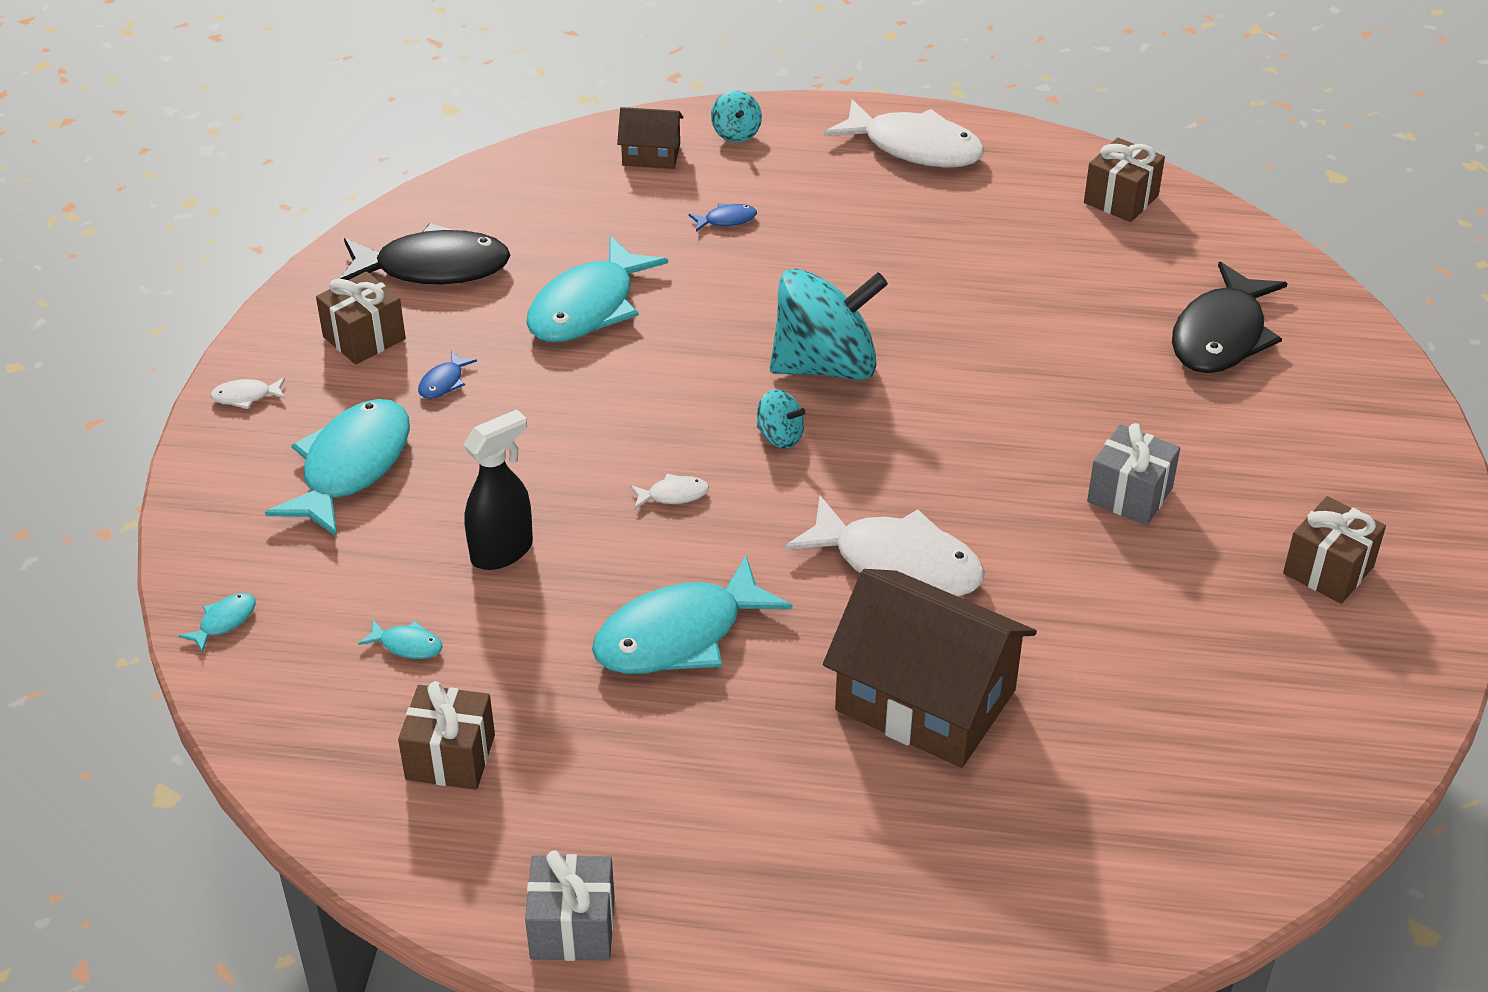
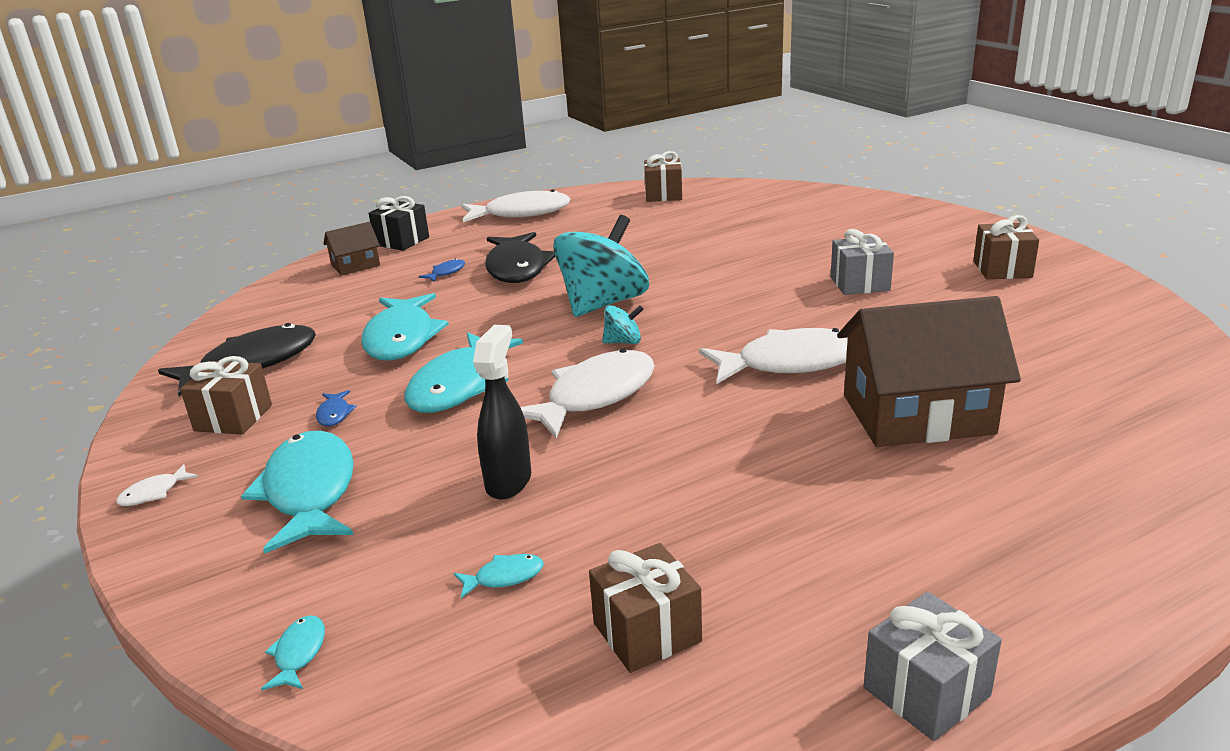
camera: 35 degrees left, 15 degrees down
(673, 495) = (594, 396): white fish -> white fish, size x2.46
(679, 635) = (711, 462): turquoise fish -> turquoise fish (459, 385)
(736, 133) = (402, 241): turquoise spinning top -> black gift
(1221, 335) = (795, 217): black fish -> black fish (517, 268)

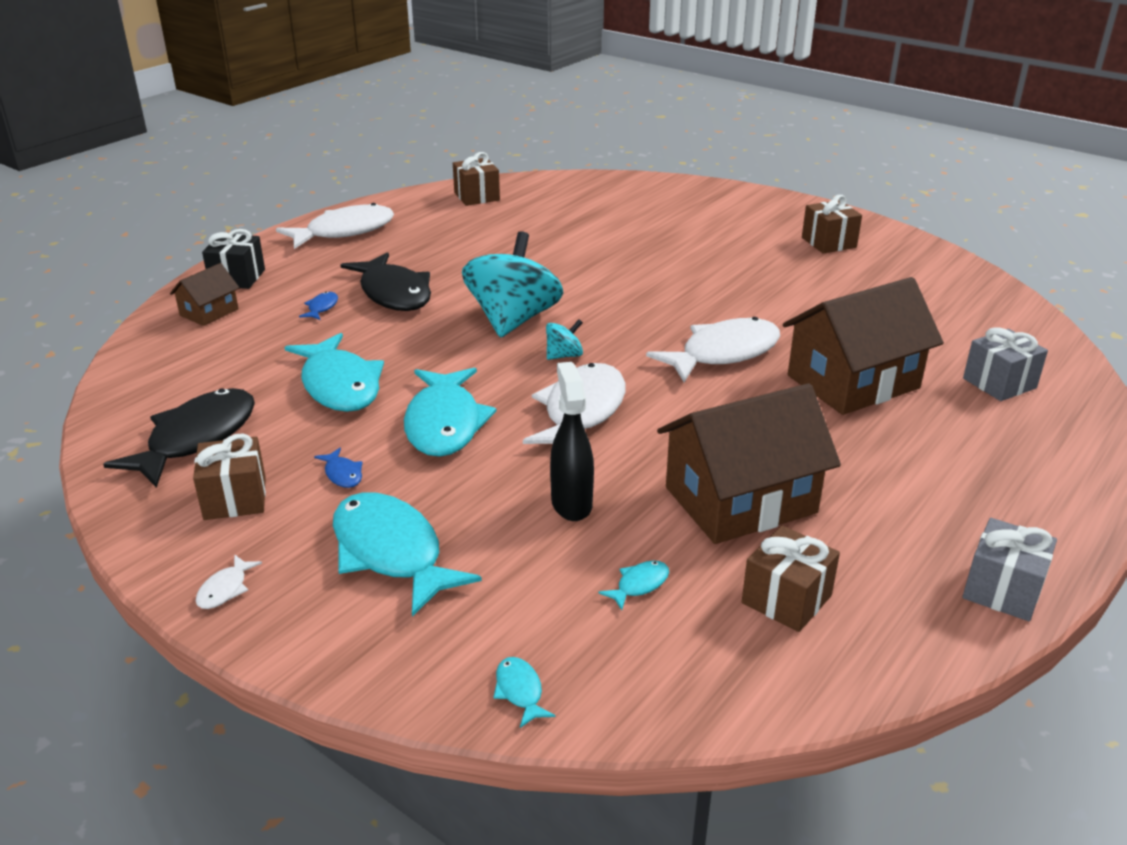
camera: 25 degrees left, 5 degrees up
(684, 514) = (740, 500): none -> brown house
(859, 284) = (726, 270): grey gift -> grey gift (999, 383)

